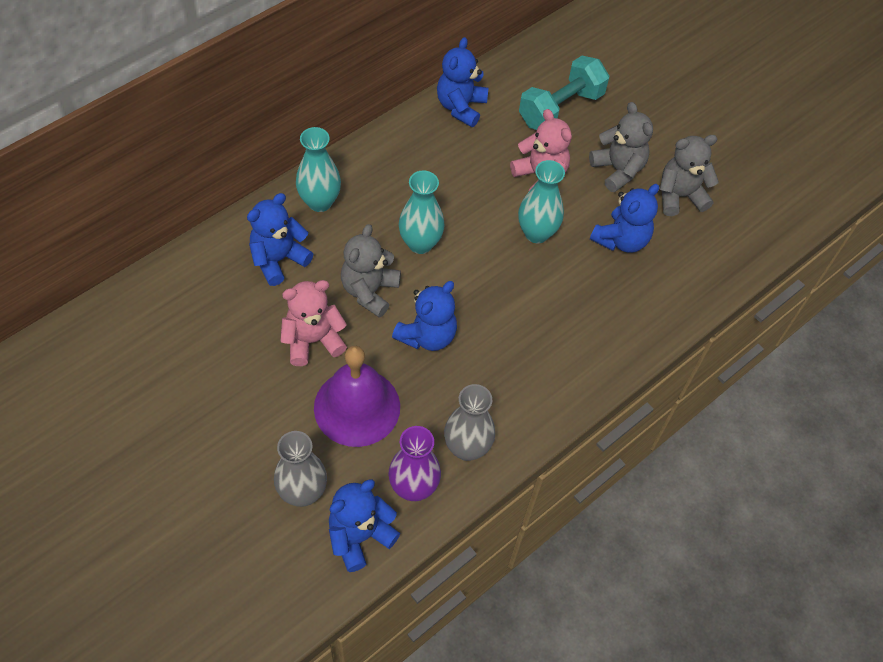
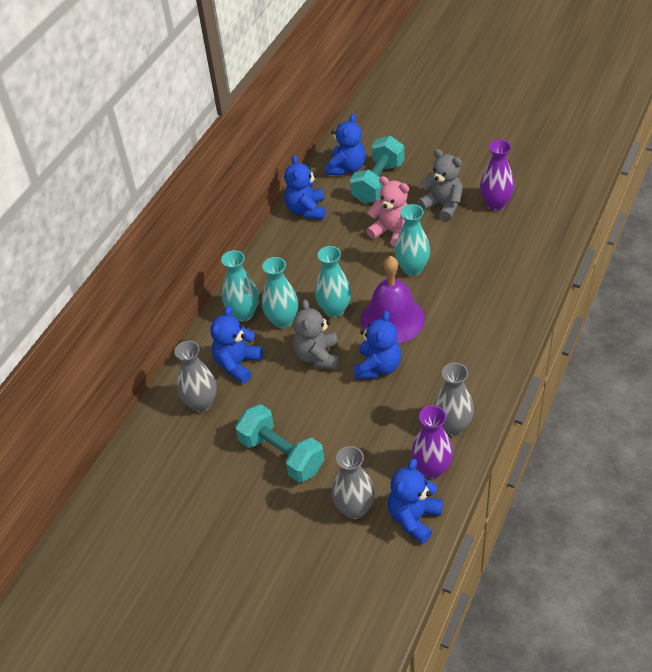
camera: 15 degrees left, 10 degrees down
(214, 288) = (201, 403): none -> grey vase
(263, 390) = (281, 455): none -> turquoise dumbbell
(313, 340) = (297, 406): pink teddy bear -> none
(356, 230) = (282, 320): none -> turquoise vase
(357, 407) = (357, 435): purple bell -> purple bell (392, 319)
(621, 240) = (473, 248): blue teddy bear -> blue teddy bear (346, 168)
(679, 196) = (495, 204): grey teddy bear -> purple vase

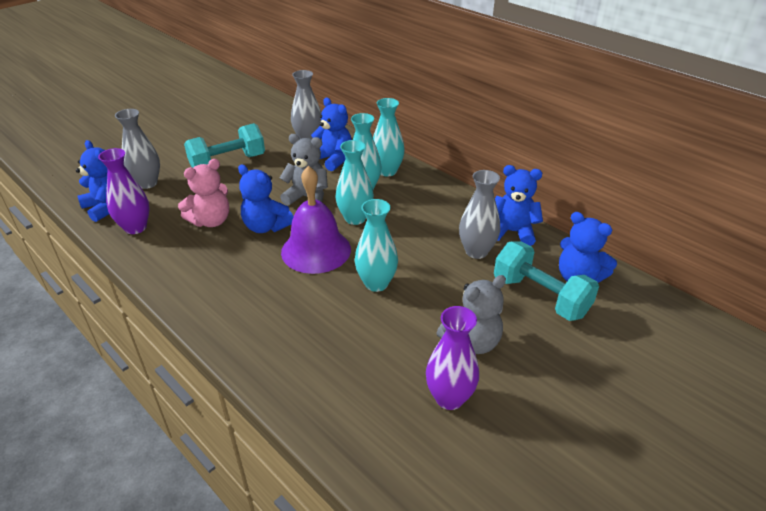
camera: 105 degrees right, 10 degrees down
(392, 232) = (444, 284): pink teddy bear -> pink teddy bear (211, 221)
(452, 426) = (161, 251): grey vase -> grey vase (476, 251)

